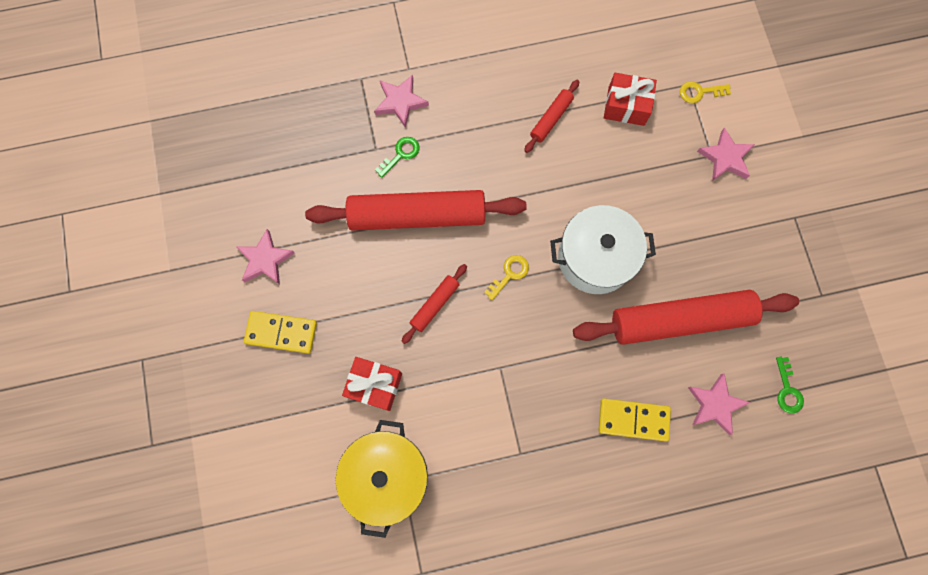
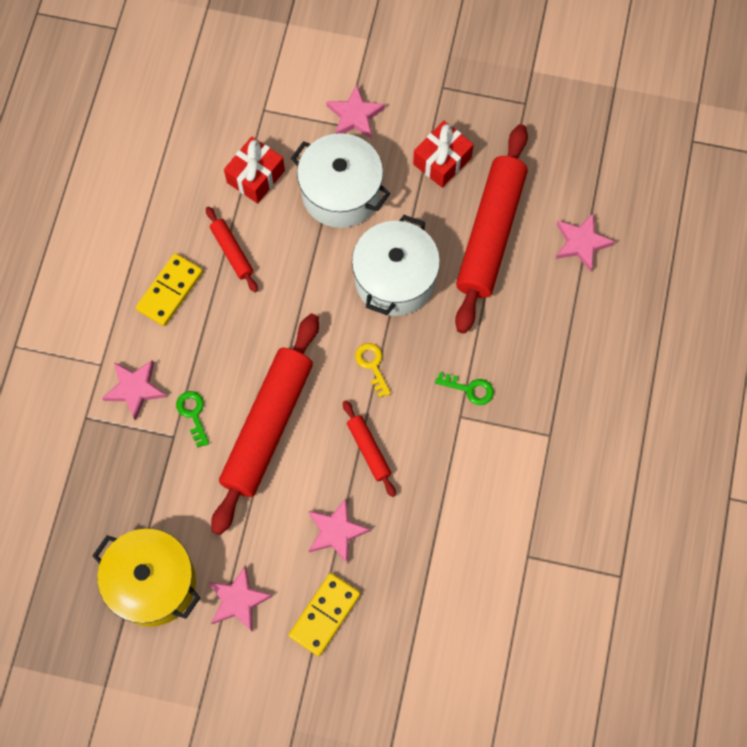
camera: 65 degrees left, 5 degrees down
(354, 310) = (336, 531): none -> pink star
(374, 385) = (422, 543): red gift -> red gift (442, 161)
(387, 475) = (515, 569): yellow pot -> yellow pot (153, 583)
(633, 419) = (563, 320): yellow domino -> yellow domino (170, 291)
(649, 179) = (341, 193): none -> white pot
(699, 92) = (277, 104): yellow key -> none
(787, 390) = (596, 176): green key -> green key (469, 389)

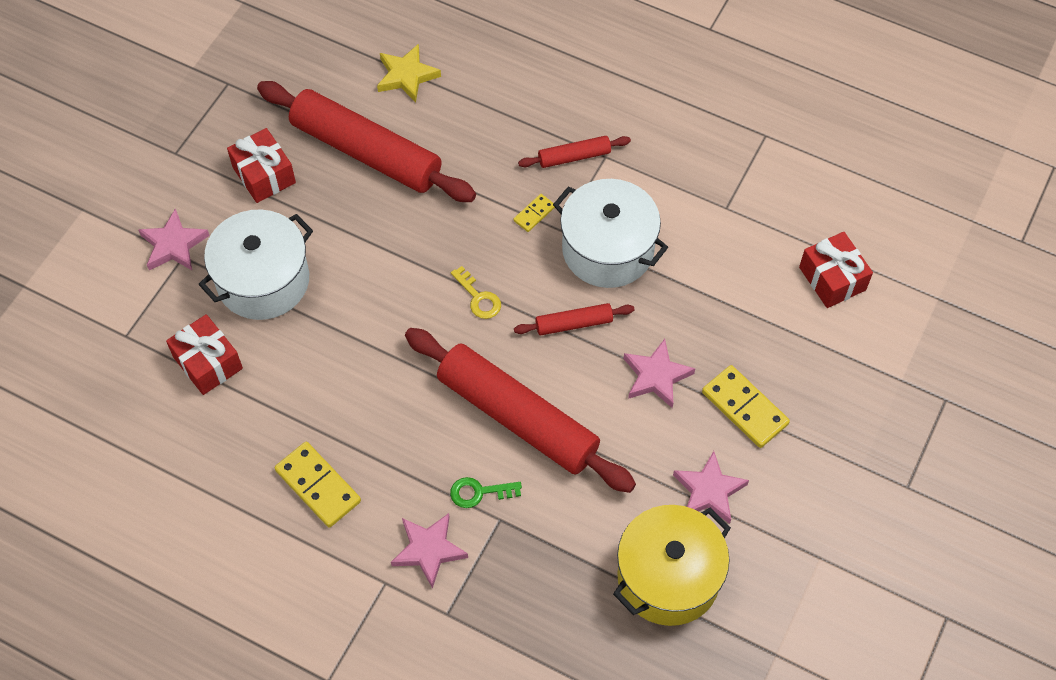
camera: 75 degrees left, 10 degrees down
(232, 252) = (293, 408): red rolling pin -> red rolling pin (574, 156)
(372, 365) = (478, 298): yellow key -> yellow key turned 120 degrees counterclockwise
(395, 279) = (386, 253): white pot -> white pot (608, 249)
(469, 389) = (534, 214): green key -> yellow domino
(479, 669) = (832, 278): none -> red gift
(581, 243) = (407, 76): pink star -> yellow star

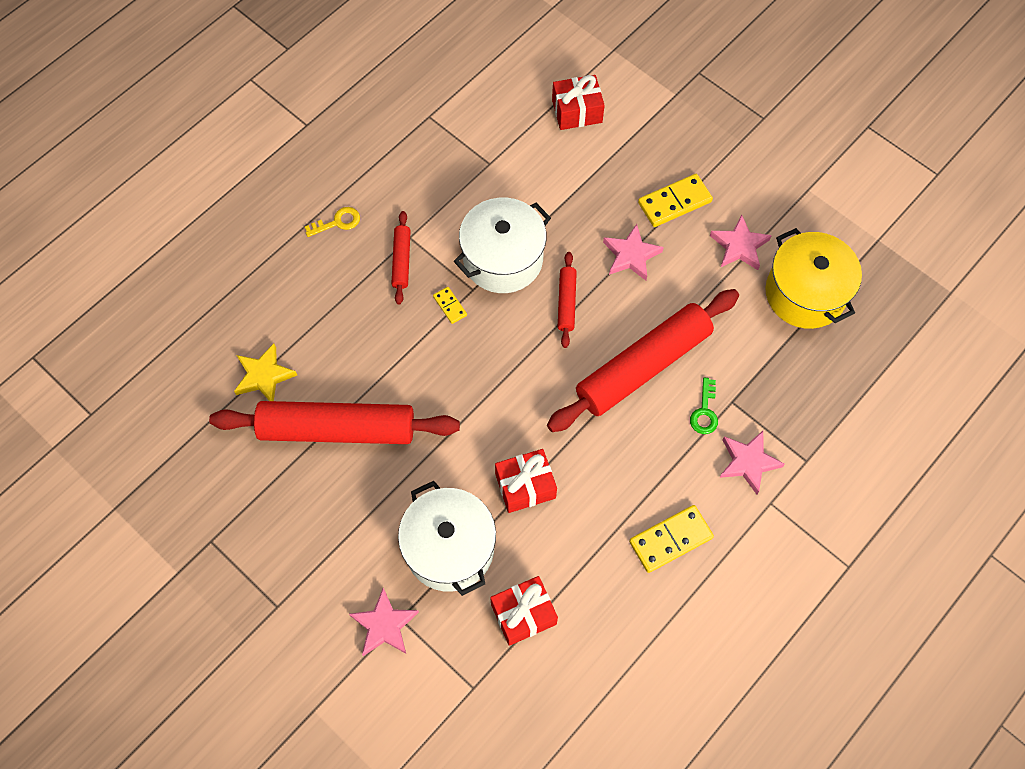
camera: 75 degrees left, 5 degrees up
(264, 175) = (332, 526): red gift -> red gift (525, 486)
(366, 152) = (337, 429): red rolling pin -> red rolling pin turned 45 degrees clockwise
(478, 298) = (520, 369): yellow key -> yellow key (337, 222)

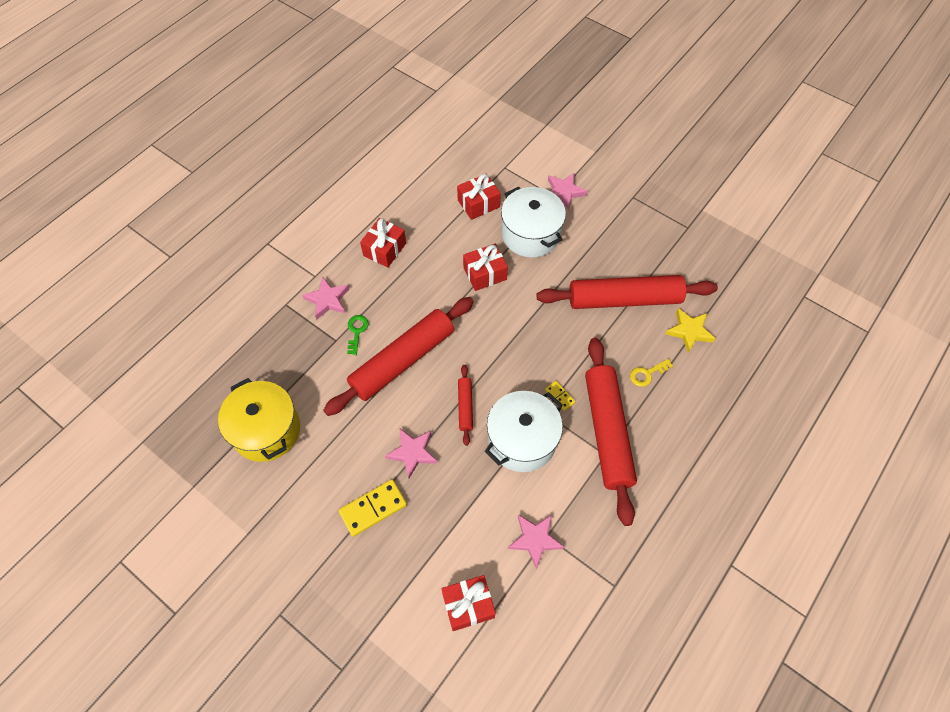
camera: 175 degrees right, 5 degrees down
(337, 222) = (671, 463): yellow key -> yellow key (647, 374)
(401, 260) = (607, 432): red rolling pin -> red rolling pin, size x2.22
(670, 540) = (384, 249): yellow domino -> red gift
(739, 246) = (318, 469): pink star -> pink star (535, 539)

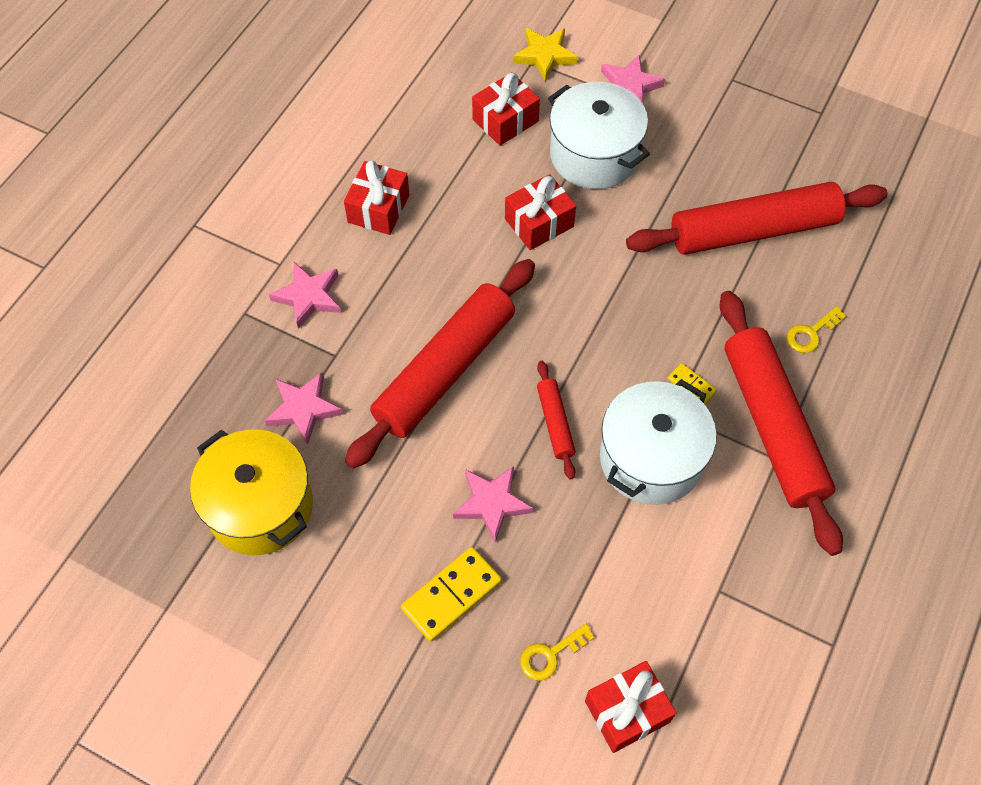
camera: 10 degrees left, 0 degrees up
(357, 331) = (364, 337): green key -> none
(427, 559) = (550, 655): none -> yellow key
(535, 539) = (703, 599): pink star -> pink star (303, 409)
(689, 331) = (858, 263): yellow star -> yellow star (545, 56)

